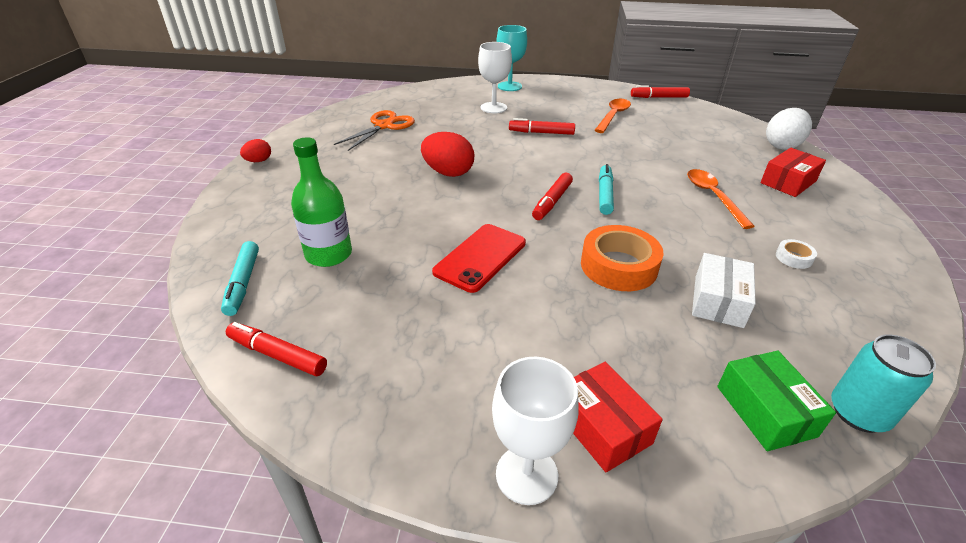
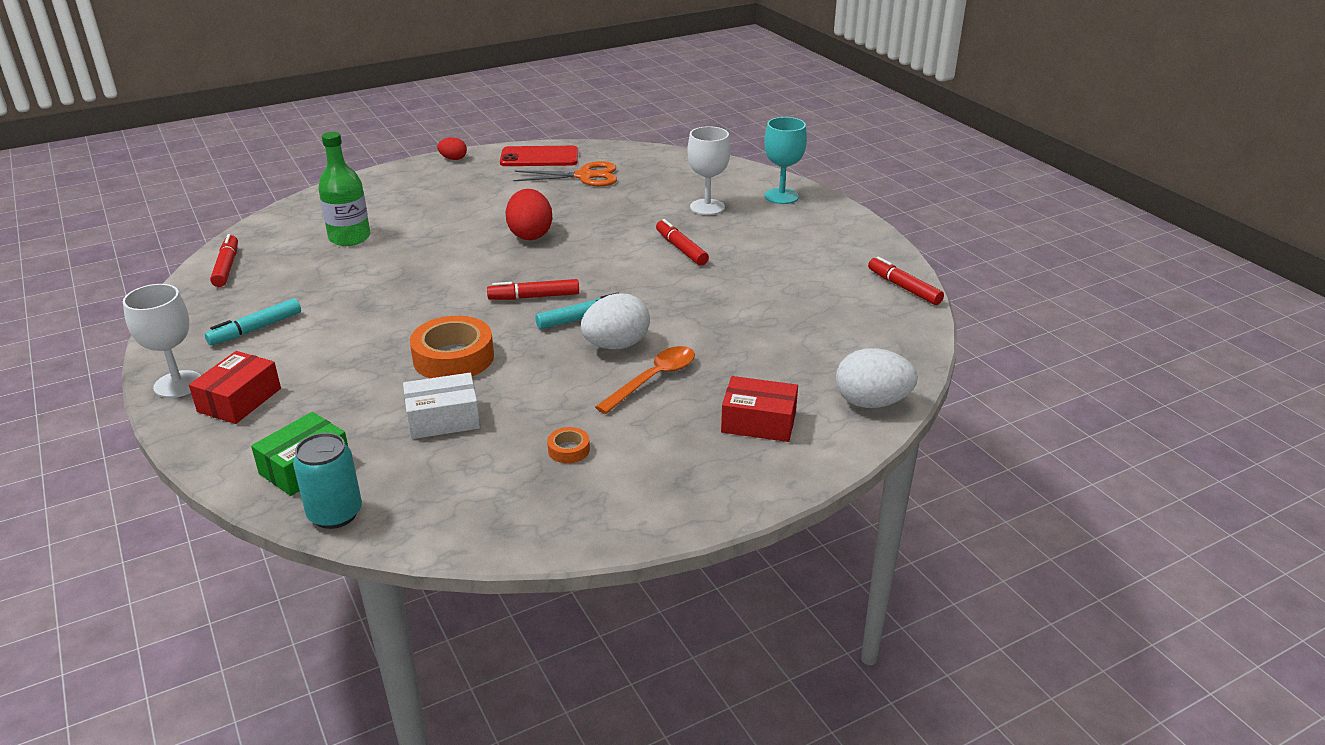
camera: 55 degrees right, 5 degrees down
(243, 283) = (288, 225): turquoise marker -> turquoise marker (256, 329)
(480, 257) = (404, 294): red phone -> red phone (539, 157)
(613, 116) = (791, 274): orange spoon -> none
(656, 194) = (616, 345): none -> white egg
(793, 258) = (568, 450): white tape -> orange tape

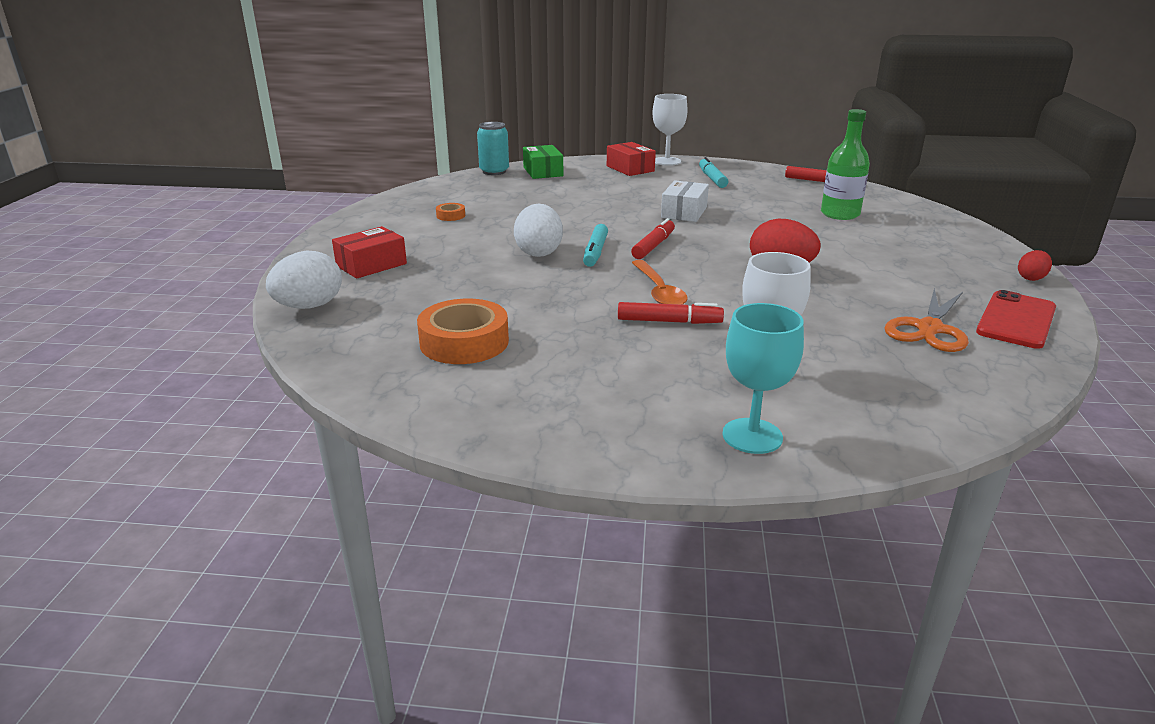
camera: 125 degrees right, 5 degrees down
(443, 419) = (535, 198): white box -> white box (684, 212)
(453, 358) = (600, 211): orange tape -> orange tape (464, 342)
(653, 379) = (476, 251): orange spoon -> orange spoon (658, 291)
(904, 288) = (415, 406): red marker -> none

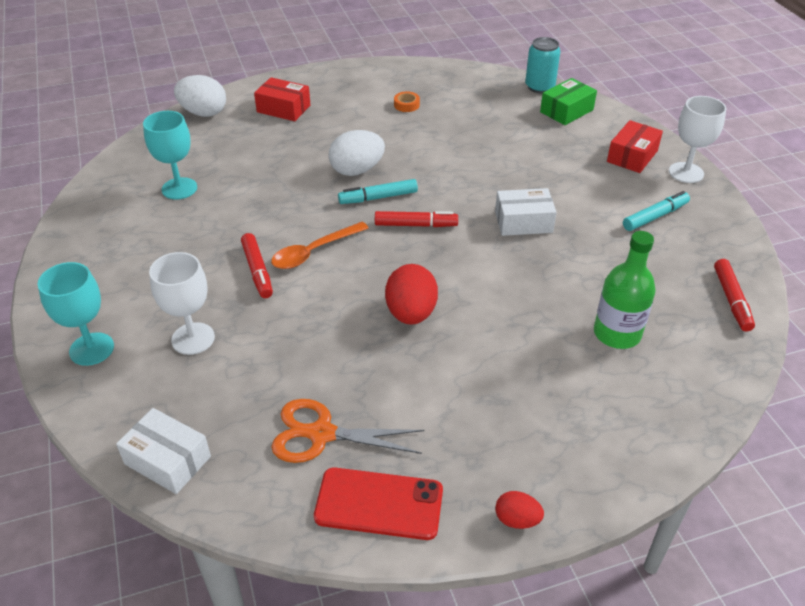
camera: 65 degrees right, 15 degrees up
(464, 342) = (179, 188): orange tape -> turquoise goblet
(956, 408) = (168, 460): none -> white box

